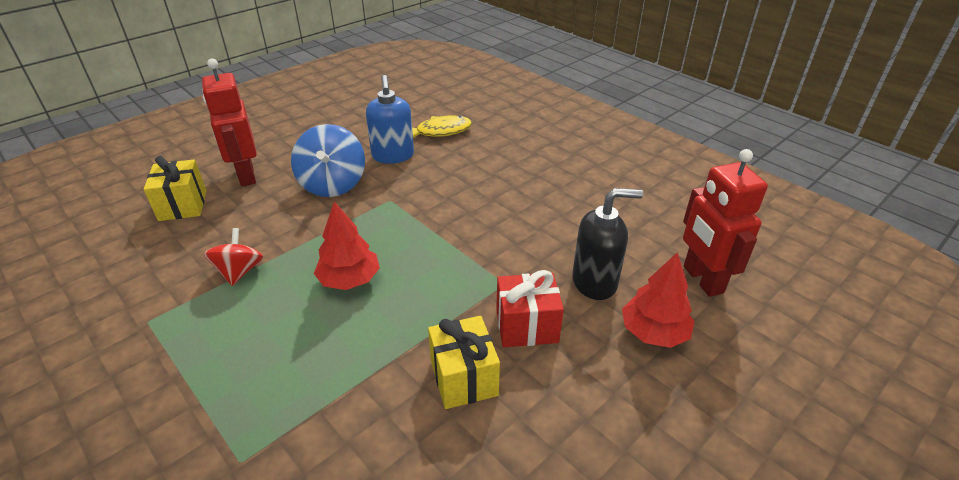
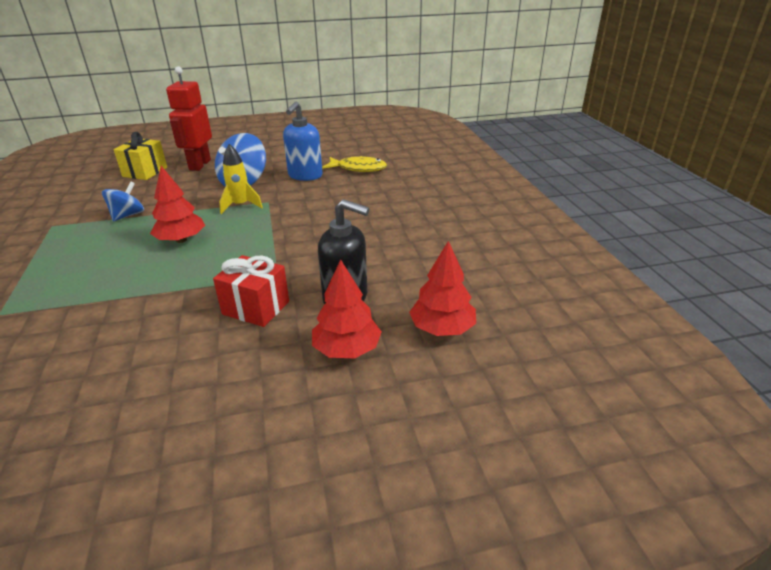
camera: 30 degrees right, 5 degrees down
(239, 271) = (128, 215): red spinning top -> blue spinning top
(365, 214) = (241, 205): none -> yellow rocket
(463, 378) = (172, 322): yellow gift -> none
(702, 280) = (442, 328): red robot -> red tree

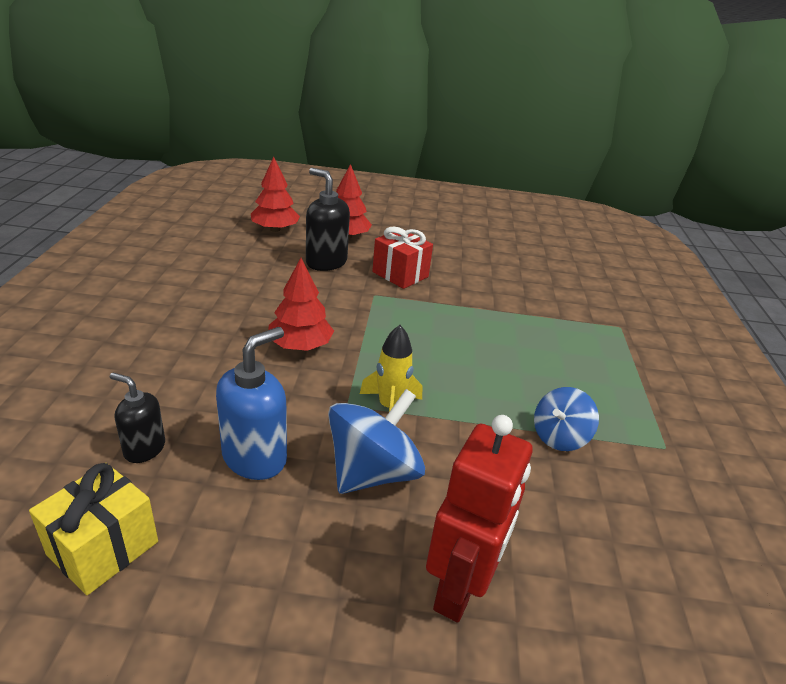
camera: 165 degrees left, 0 degrees up
(145, 172) = (584, 595): yellow gift -> yellow gift (103, 548)
(181, 240) = (472, 365): red tree -> red tree (300, 346)
(358, 168) = (144, 449): yellow fish -> black soap dispenser

